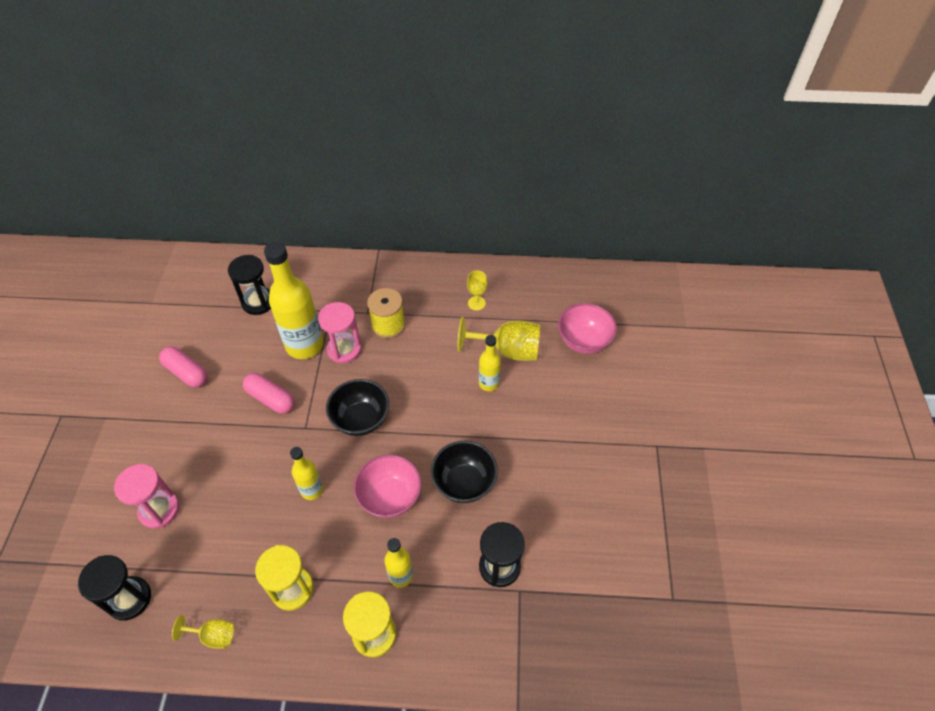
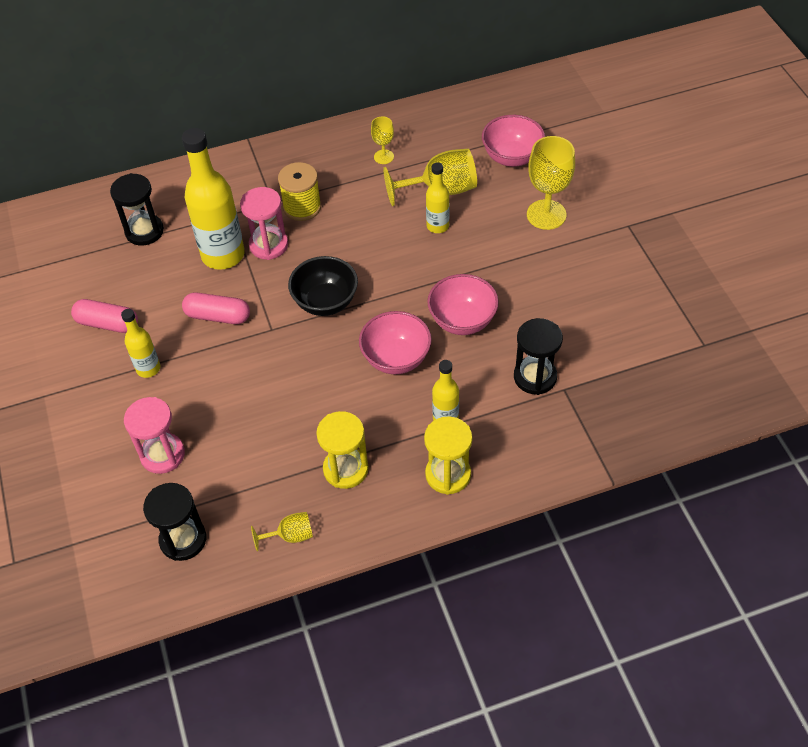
camera: 20 degrees left, 0 degrees up
(312, 490) = (313, 380): yellow bottle -> yellow bottle (148, 368)
(464, 483) = (462, 321): black bowl -> pink bowl
(587, 407) = (546, 214): none -> yellow goblet

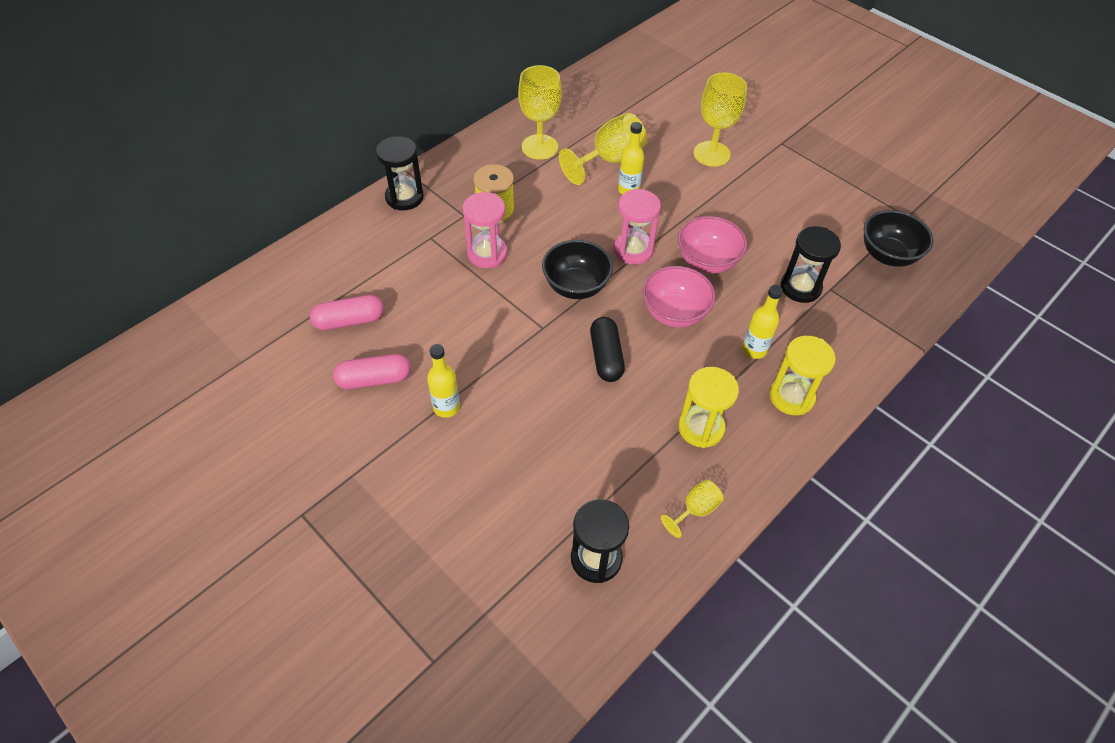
camera: 30 degrees left, 0 degrees up
(144, 231) = (354, 280): black hourglass -> black hourglass (404, 197)
(162, 455) = (518, 484): pink hourglass -> pink hourglass (633, 250)
(218, 316) = (482, 333): pink capsule -> pink capsule (349, 321)
(223, 255) = (449, 276): yellow bottle -> none
(307, 375) = (606, 357): none -> black capsule
(383, 157) = (539, 147): yellow goblet -> yellow goblet, size x1.88
(512, 157) = (650, 117): pink bowl -> none
(649, 377) = (887, 255): none -> black bowl

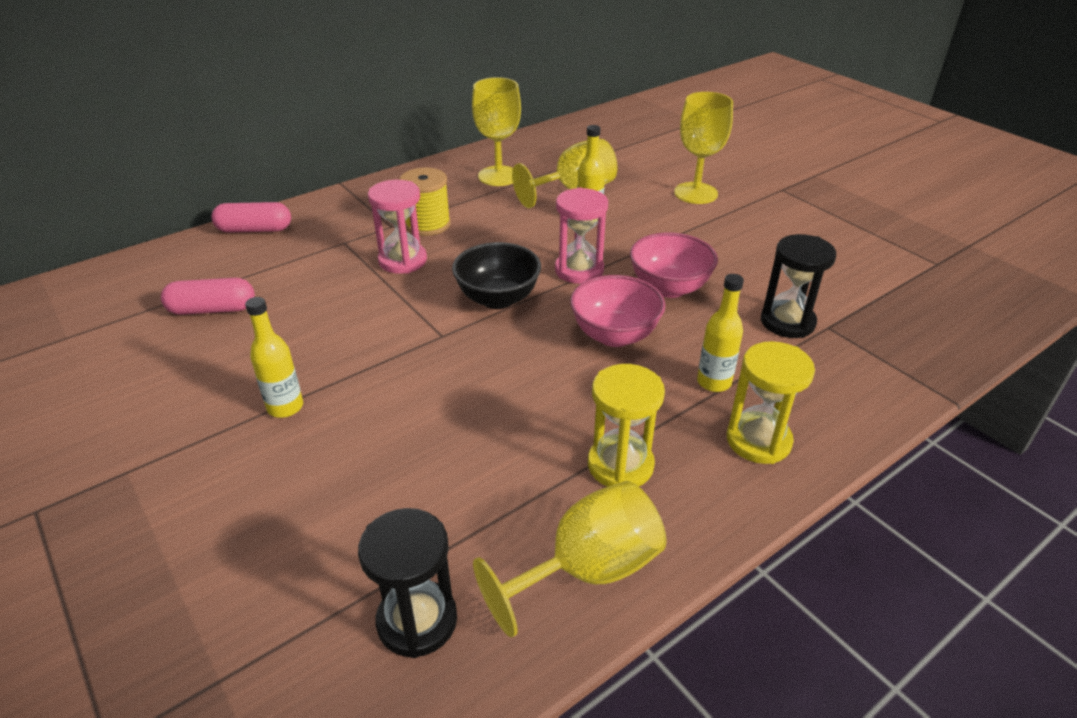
camera: 10 degrees right, 15 degrees down
(374, 379) = (210, 369): pink capsule -> pink capsule (255, 230)
(404, 197) = (331, 207): black hourglass -> none
(606, 357) = (512, 372): black capsule -> none
(695, 510) = (587, 570): yellow goblet -> yellow goblet, size x1.88
(887, 255) = (908, 299): black bowl -> none

